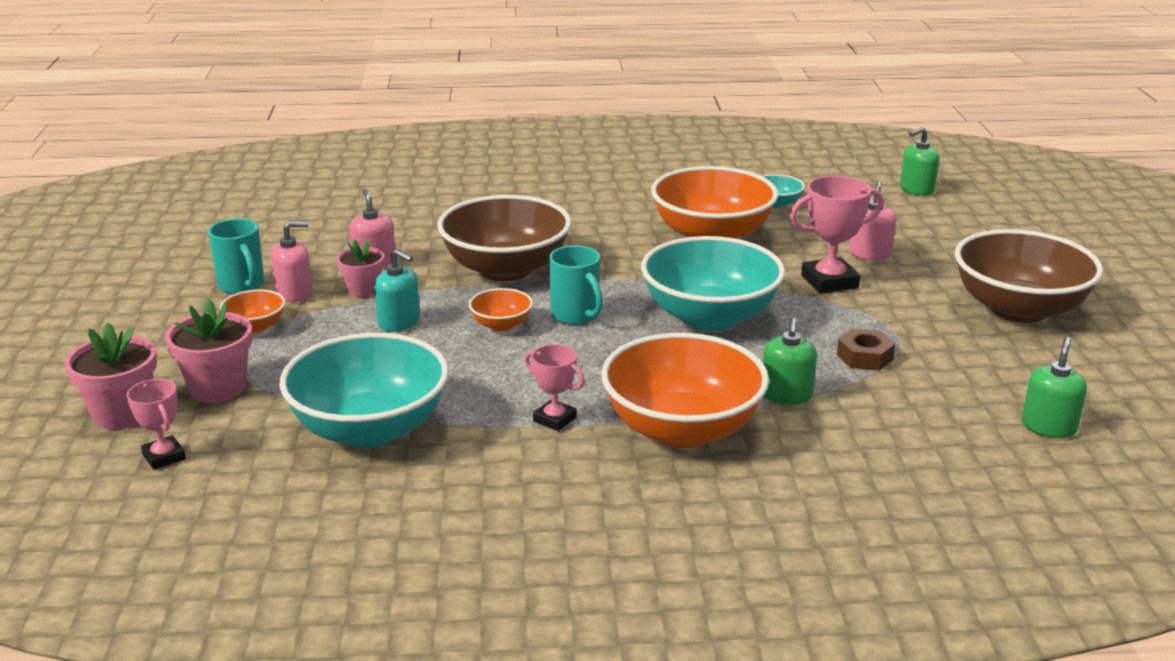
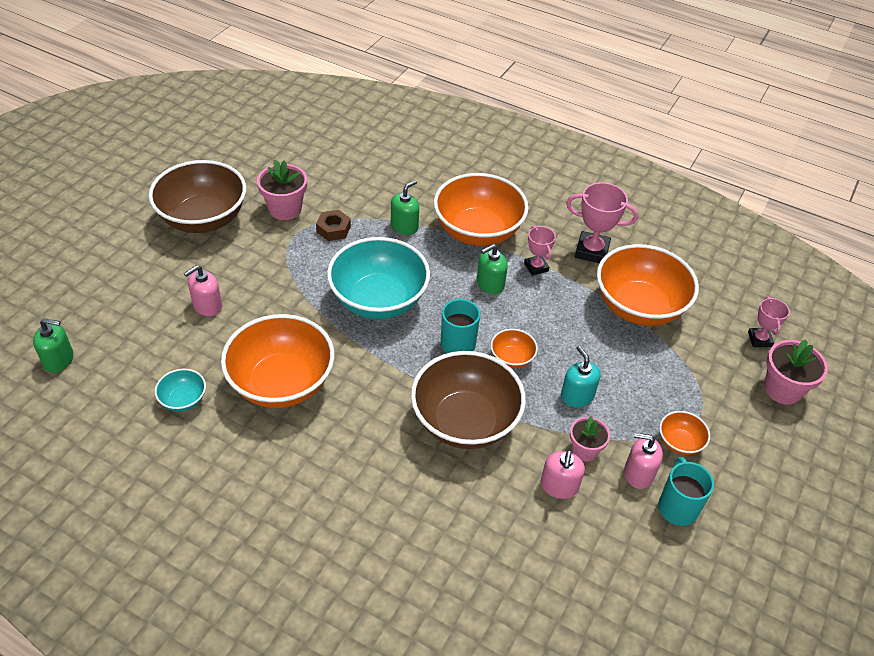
camera: 150 degrees left, 20 degrees up
(218, 388) = (719, 385): pink flower pot -> pink flower pot (285, 209)
(370, 429) = (639, 307): turquoise bowl -> orange bowl
(829, 282) = (270, 293): pink trophy -> pink trophy (592, 251)
(1048, 427) = (311, 155): green soap dispenser -> green soap dispenser (490, 284)

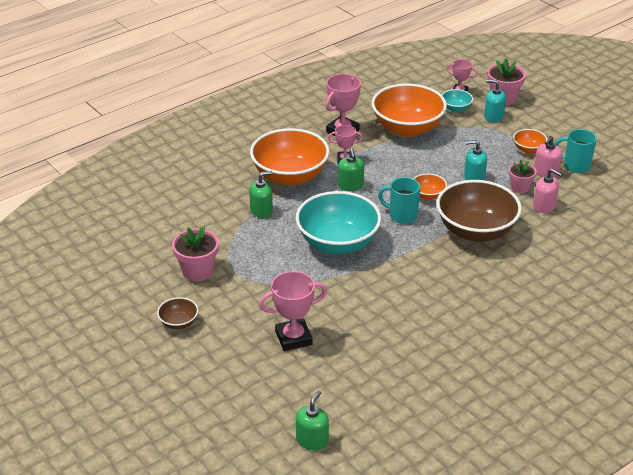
camera: 65 degrees left, 10 degrees down
(183, 400) = (394, 368): turquoise bowl -> turquoise bowl (456, 108)
(203, 219) = (179, 323): brown bowl -> brown bowl, size x0.45
(207, 305) = (293, 338): pink soap dispenser -> pink trophy
(281, 383) = (400, 311): orange bowl -> none
(333, 229) = (241, 249): brown nut -> none
(404, 226) = (261, 211): green soap dispenser -> green soap dispenser turned 90 degrees clockwise
(730, 387) = (493, 116): none -> turquoise soap dispenser

